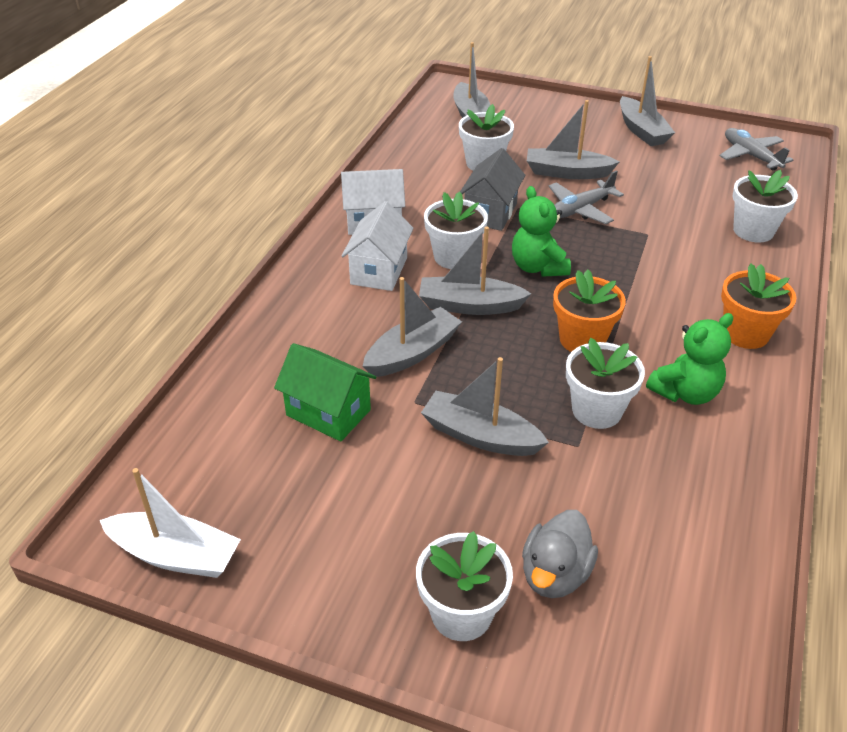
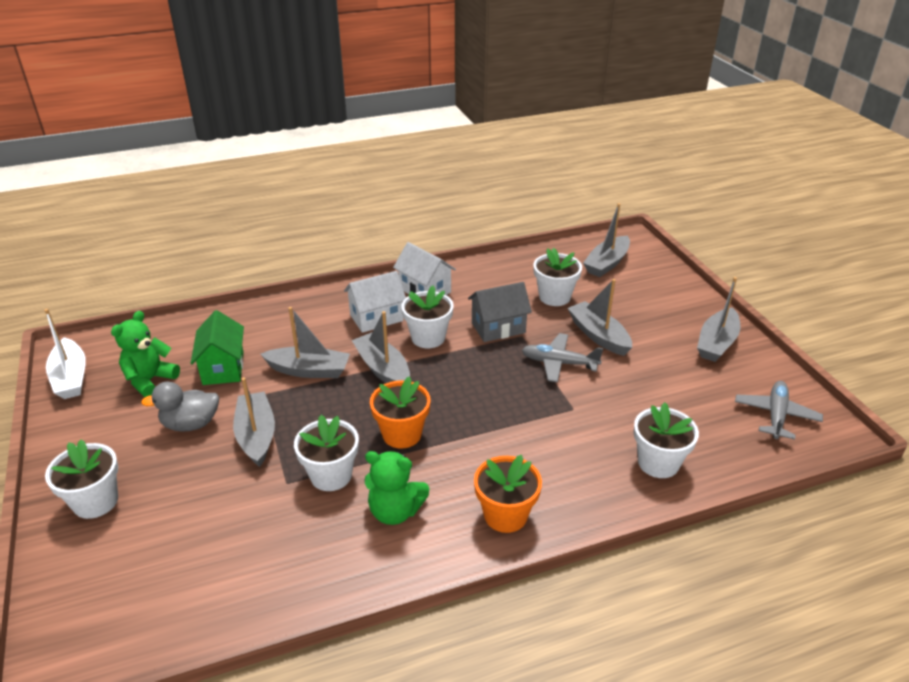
camera: 50 degrees right, 5 degrees down
(538, 267) = (461, 377): green teddy bear -> green teddy bear (150, 380)
(555, 574) = (155, 527): grey duck -> grey duck (191, 424)

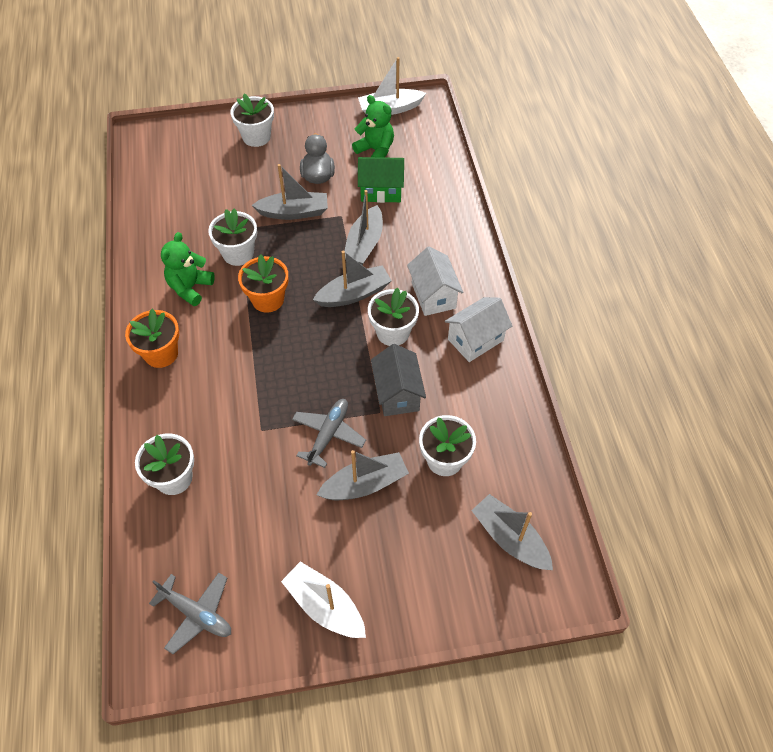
camera: 100 degrees right, 20 degrees up
(716, 343) = (325, 606): grey boat -> white boat

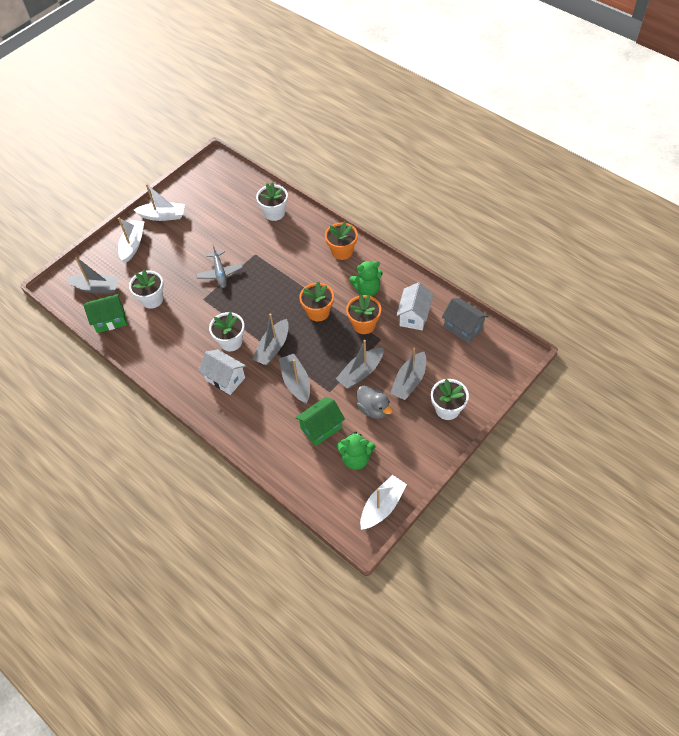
camera: 145 degrees right, 0 degrees up
(190, 288) = (367, 289): green teddy bear -> green teddy bear turned 90 degrees clockwise
(197, 614) = (214, 182): grey plane -> none
(238, 253) = (364, 325): white flower pot -> orange flower pot
(365, 484) = (183, 265): grey boat -> grey boat (409, 381)
(397, 393) = (201, 313): grey house -> grey house (463, 328)
(408, 581) = (133, 245): none -> white boat
(475, 340) = (180, 369): white house -> white house (414, 316)
(520, 468) = (110, 320): none -> green house

